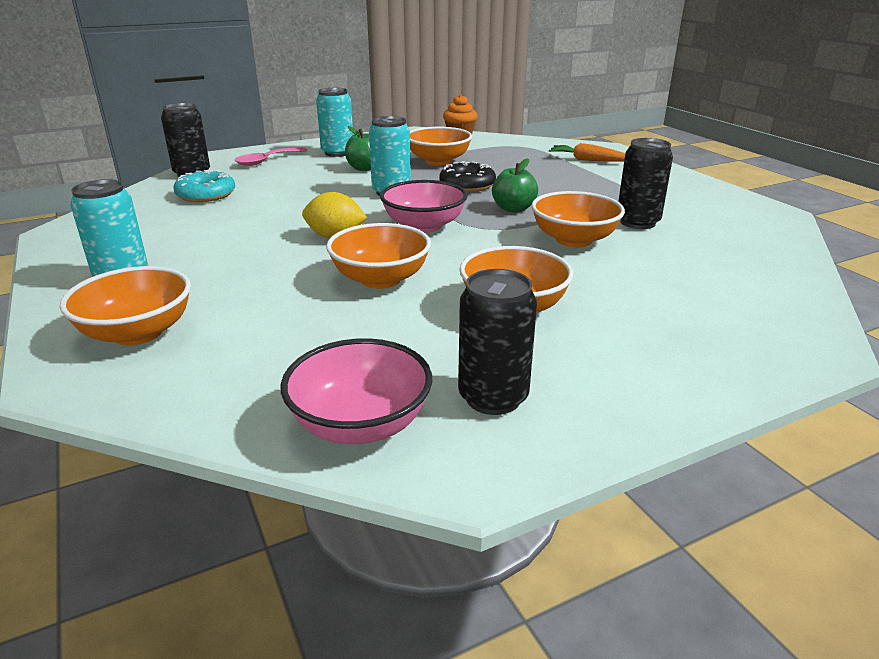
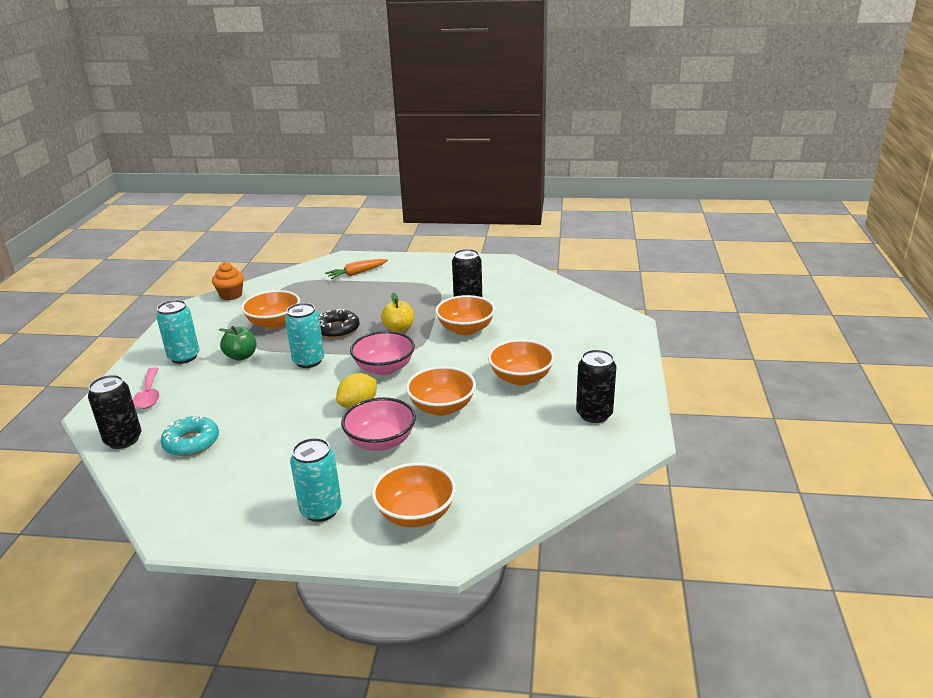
camera: 55 degrees left, 0 degrees up
(360, 424) = (583, 457): pink bowl -> pink bowl (381, 441)
(513, 209) = (399, 329): green apple -> yellow apple

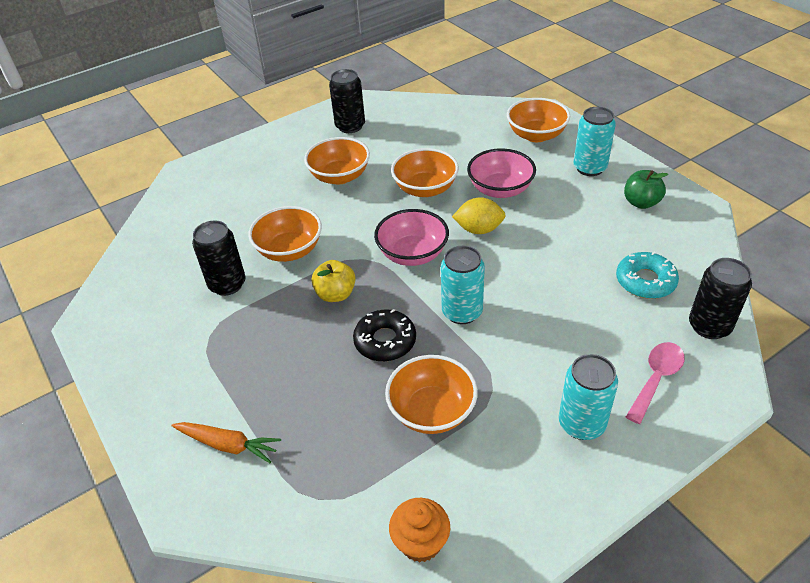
camera: 130 degrees left, 15 degrees up
(241, 356) = (518, 372): green apple -> green apple (641, 202)

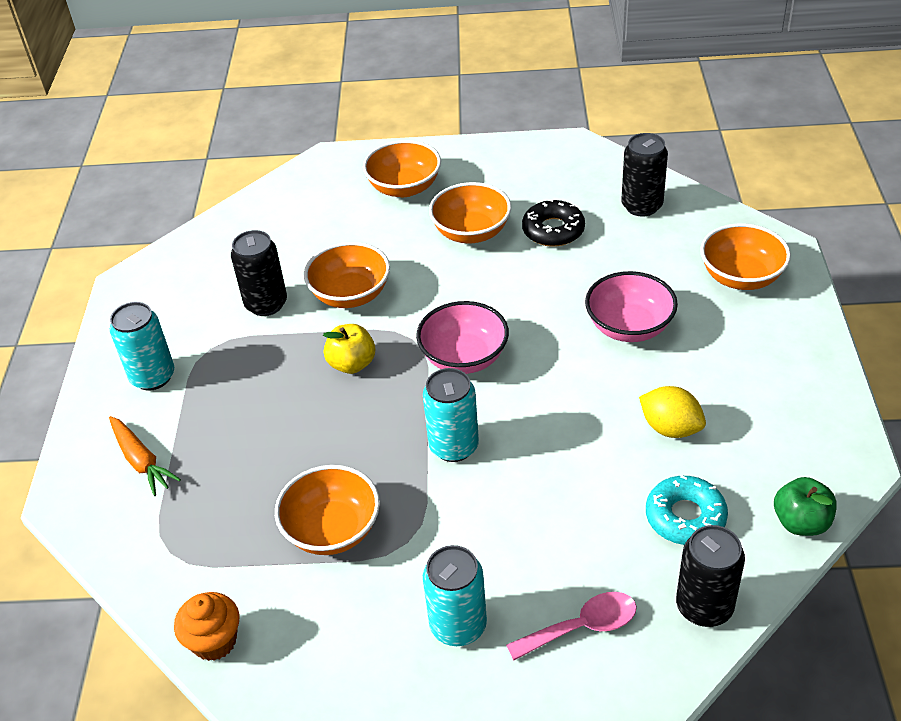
camera: 35 degrees right, 0 degrees up
(350, 126) = (536, 175): black can -> black can (642, 206)
(385, 341) = (354, 437): black donut -> black donut (553, 230)
(425, 189) = (547, 288): orange bowl -> orange bowl (404, 187)
(479, 229) = (559, 363): yellow lemon -> yellow lemon (670, 428)
(589, 168) = (764, 349): turquoise can -> turquoise can (153, 377)
(641, 202) = (782, 422): green apple -> green apple (801, 522)

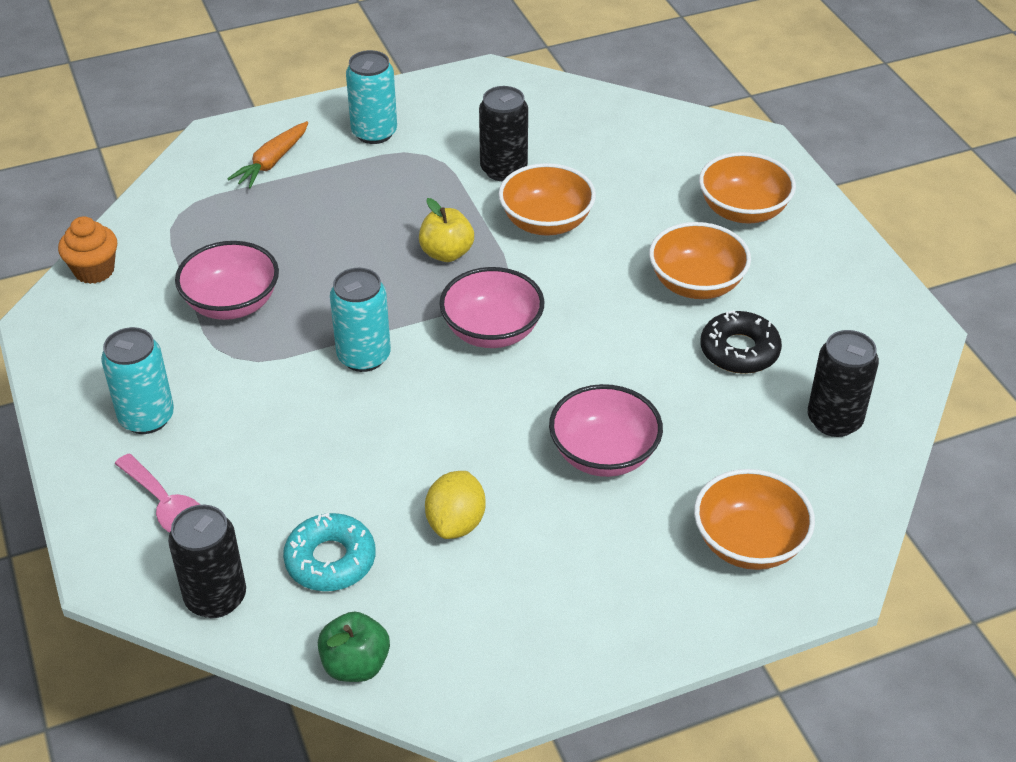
camera: 65 degrees right, 0 degrees up
(332, 530) = (232, 303): orange bowl -> pink bowl

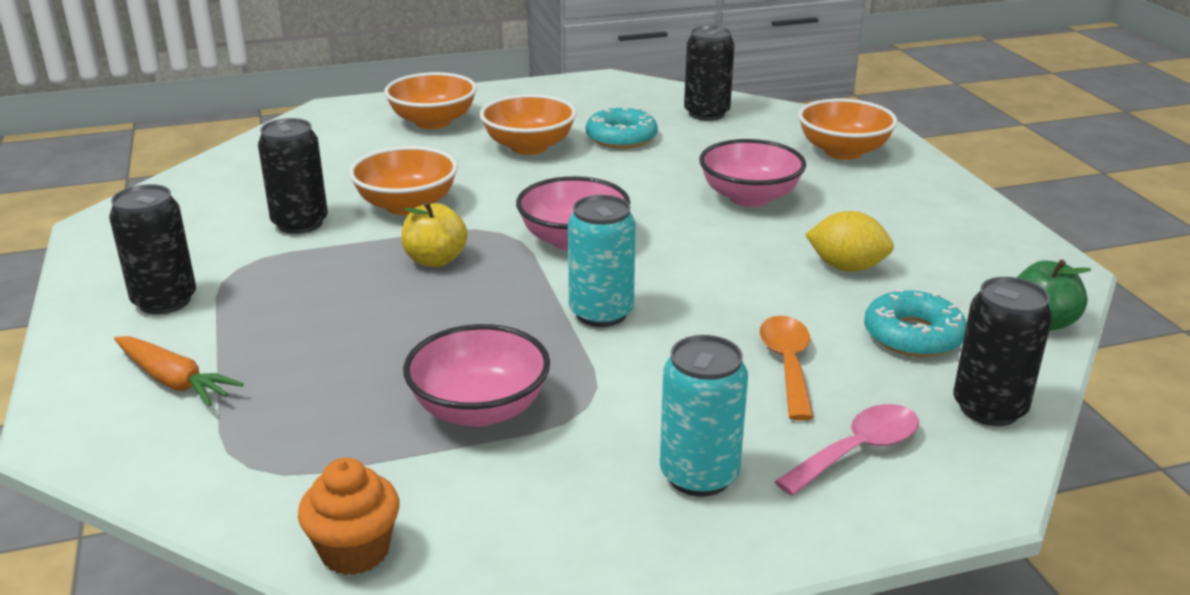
camera: 85 degrees left, 15 degrees down
(285, 471) = (787, 364): none -> orange spoon
(374, 133) = (165, 301): turquoise can -> black can
(739, 350) = (621, 138): black donut -> turquoise donut

